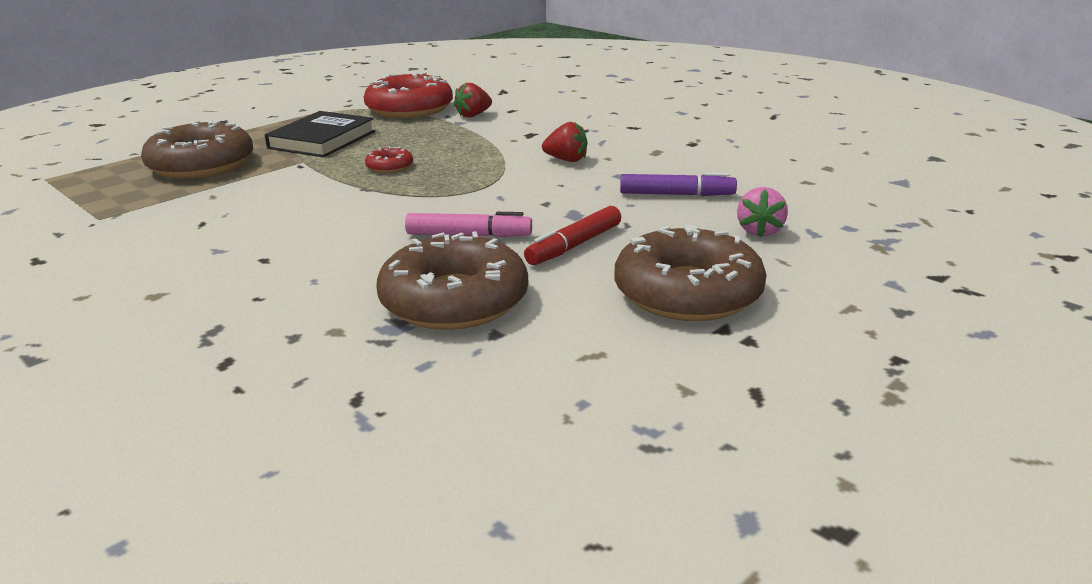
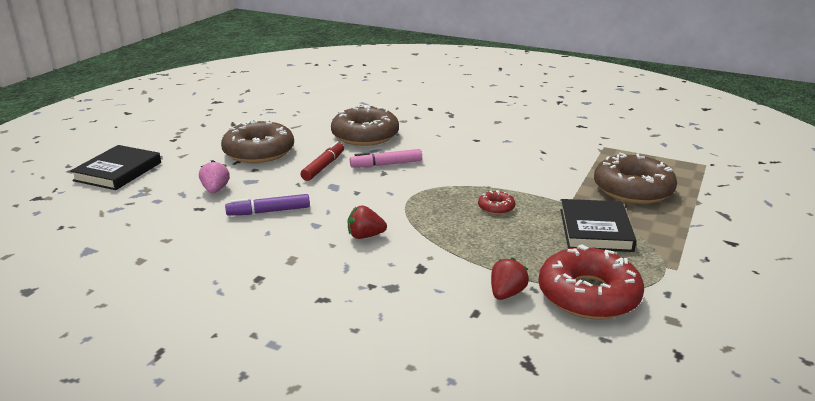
camera: 160 degrees right, 0 degrees up
(963, 287) = (118, 171): none -> black book

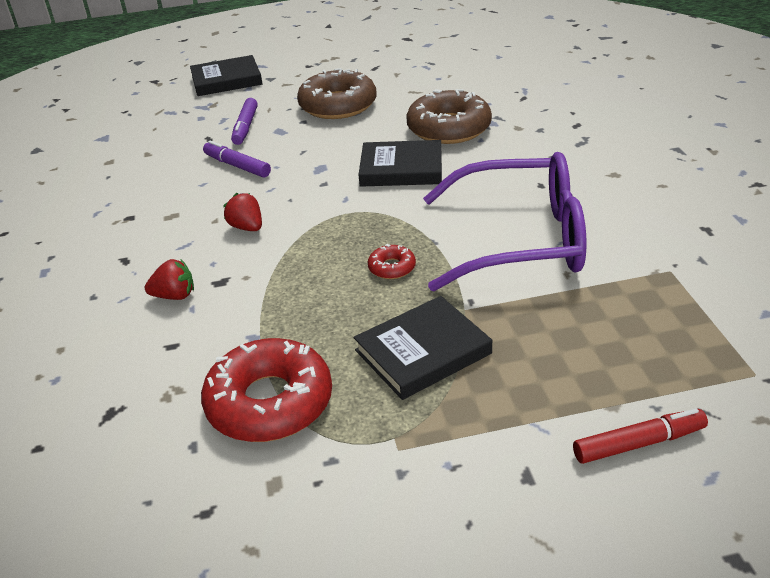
camera: 55 degrees right, 10 degrees up
(215, 190) = (245, 127): pink strawberry -> purple marker
(323, 166) = (351, 144): red marker -> red marker (638, 443)
(386, 164) = (401, 168): pink marker -> black book
(506, 293) = (222, 349): red strawberry -> red strawberry (175, 296)
(523, 165) = (520, 240): none -> purple glasses
(633, 189) = (572, 340): brown donut -> none

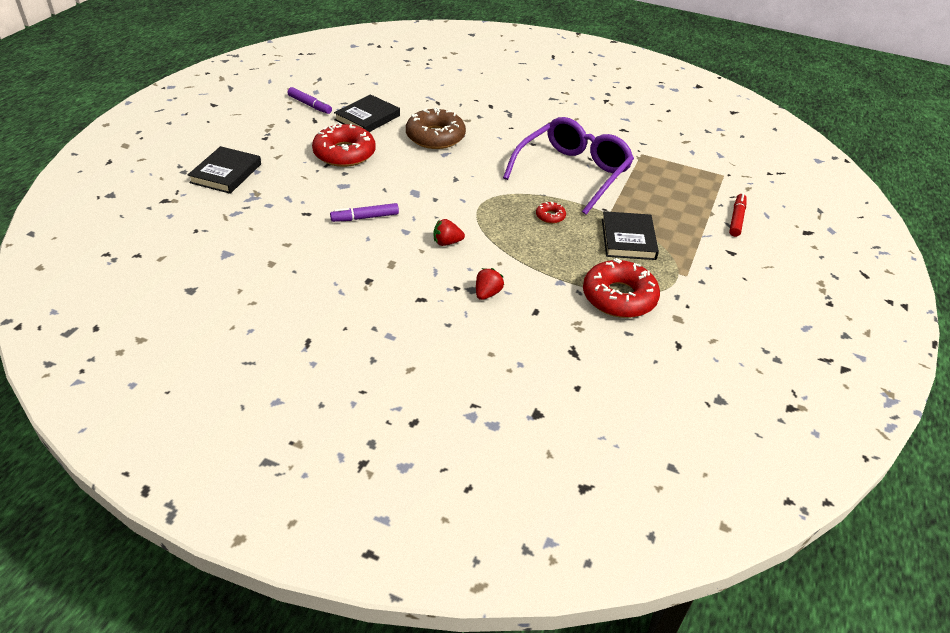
camera: 60 degrees left, 5 degrees up
(245, 127) = (315, 194): purple marker -> purple marker (310, 105)
(338, 105) = (344, 153): brown donut -> red donut
(401, 168) = (457, 170): black book -> black book (367, 118)

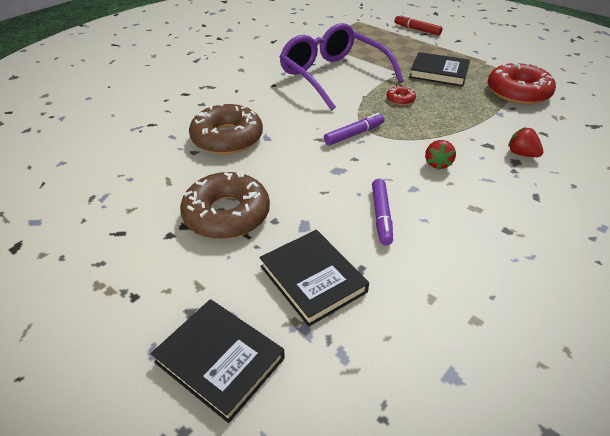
camera: 70 degrees left, 0 degrees up
(310, 105) = (71, 233): purple marker -> purple marker (354, 134)
(344, 153) = (227, 214): red donut -> brown donut
(367, 118) = (148, 182): black book -> black book (312, 279)

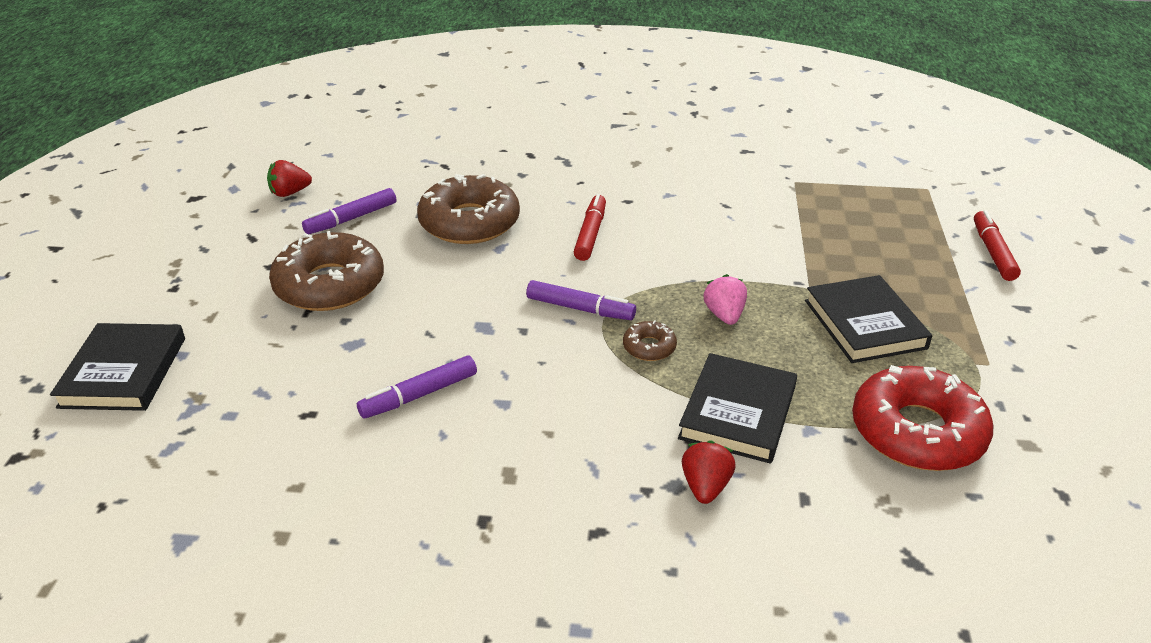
camera: 55 degrees right, 5 degrees down
(160, 180) = (351, 219): none -> purple marker
(290, 106) = (590, 234): none -> red marker
(312, 279) = (268, 385): black book -> black book (737, 413)
(333, 76) = (715, 234): purple glasses -> none
(400, 99) = (724, 315): red donut -> pink strawberry
(406, 128) = (649, 347): none -> brown donut
(437, 164) = (584, 406): red strawberry -> red strawberry (290, 193)

